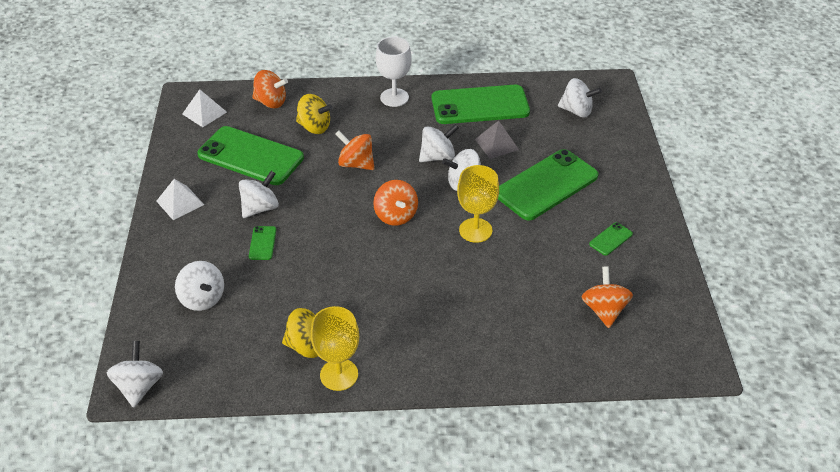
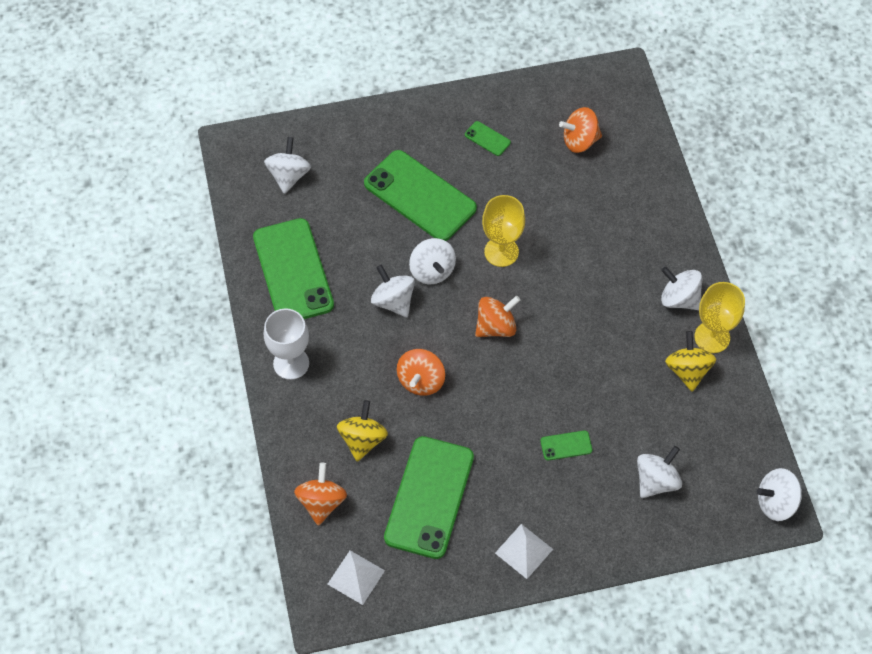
camera: 100 degrees left, 15 degrees up
(260, 208) = (514, 462): white spinning top -> white spinning top (679, 299)
(496, 144) = (361, 247): grey pyramid -> none

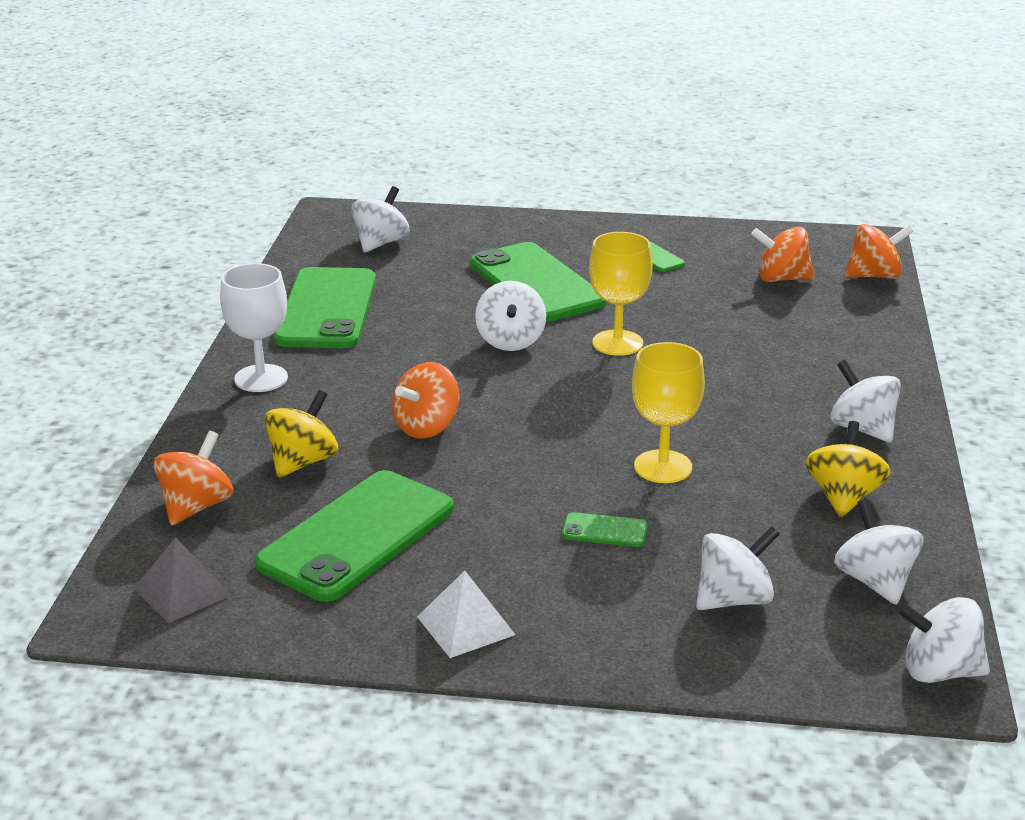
camera: 20 degrees right, 30 degrees down
(356, 577) = (183, 591): white pyramid -> grey pyramid
(393, 301) = (439, 355): white spinning top -> white spinning top (874, 581)
(496, 327) = (568, 402): orange spinning top -> orange spinning top (874, 276)
(712, 337) = (899, 473): yellow goblet -> yellow goblet (663, 467)

